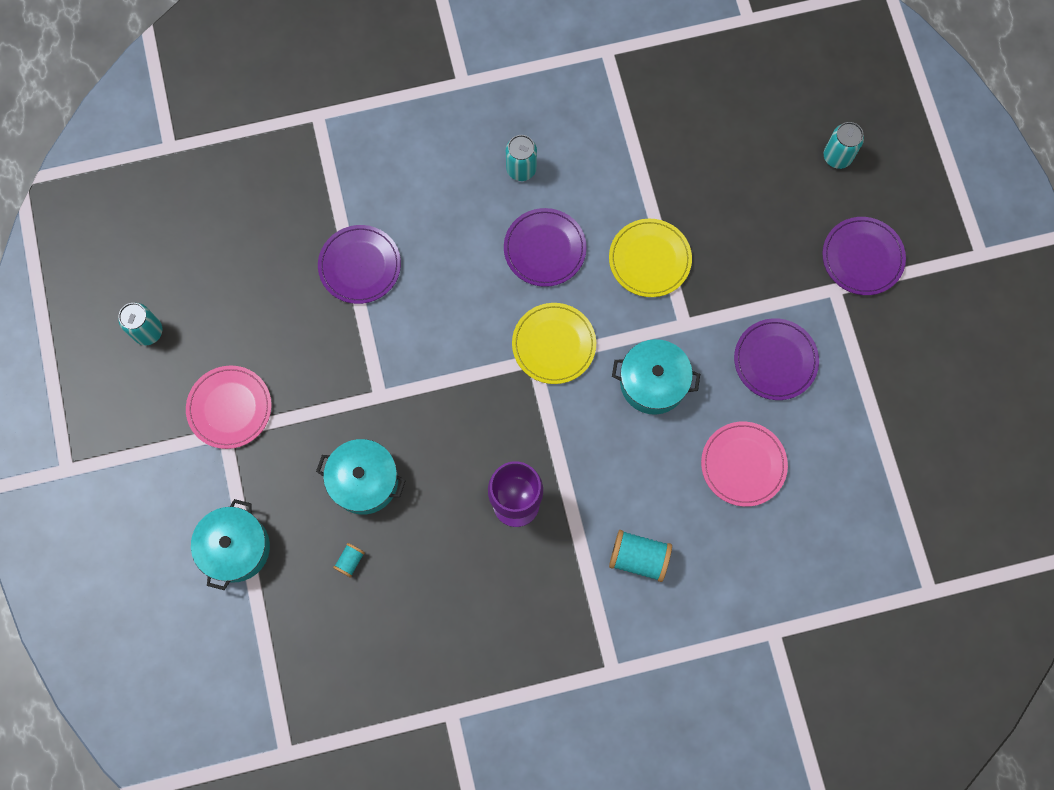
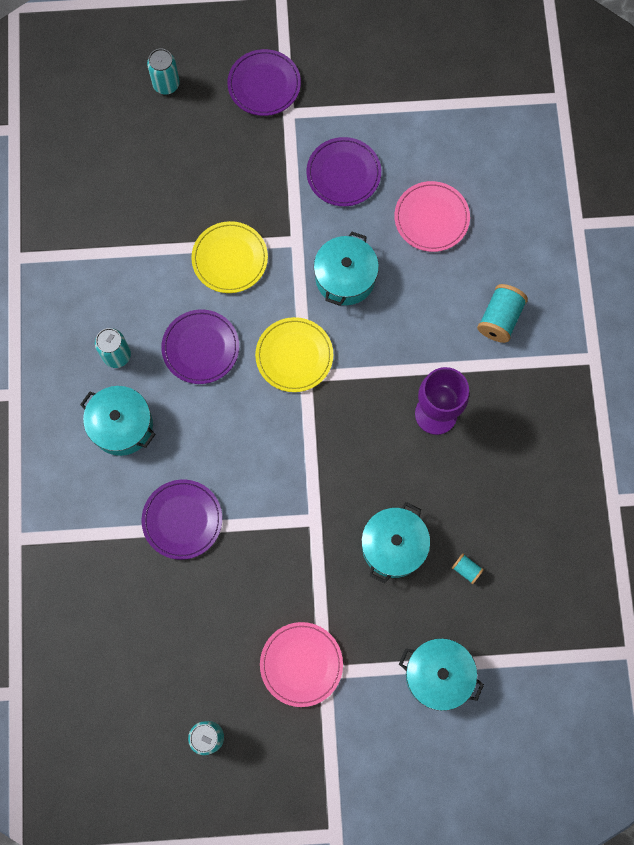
camera: 80 degrees left, 0 degrees up
(448, 189) = (122, 425): none -> turquoise pot

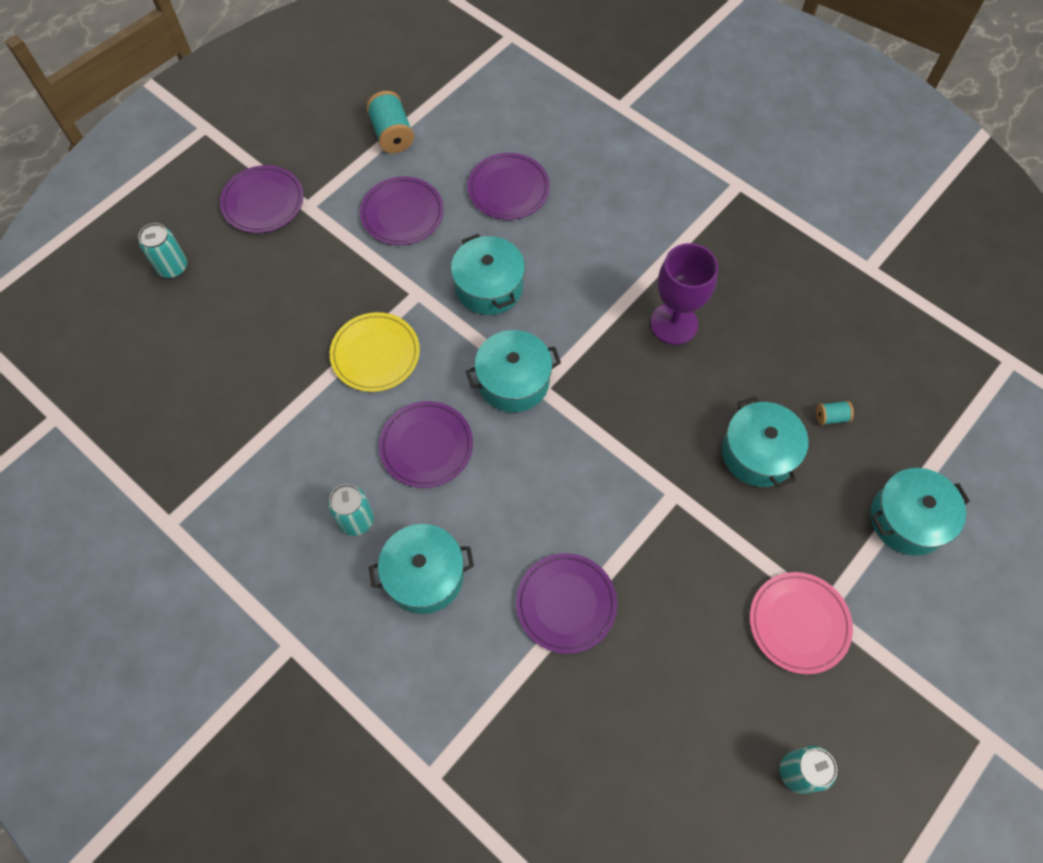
camera: 45 degrees left, 10 degrees down
(294, 356) = (513, 381): yellow plate -> turquoise pot
(431, 218) = (508, 189): pink plate -> purple plate
(500, 319) = (641, 215): turquoise spool -> turquoise spool (392, 134)

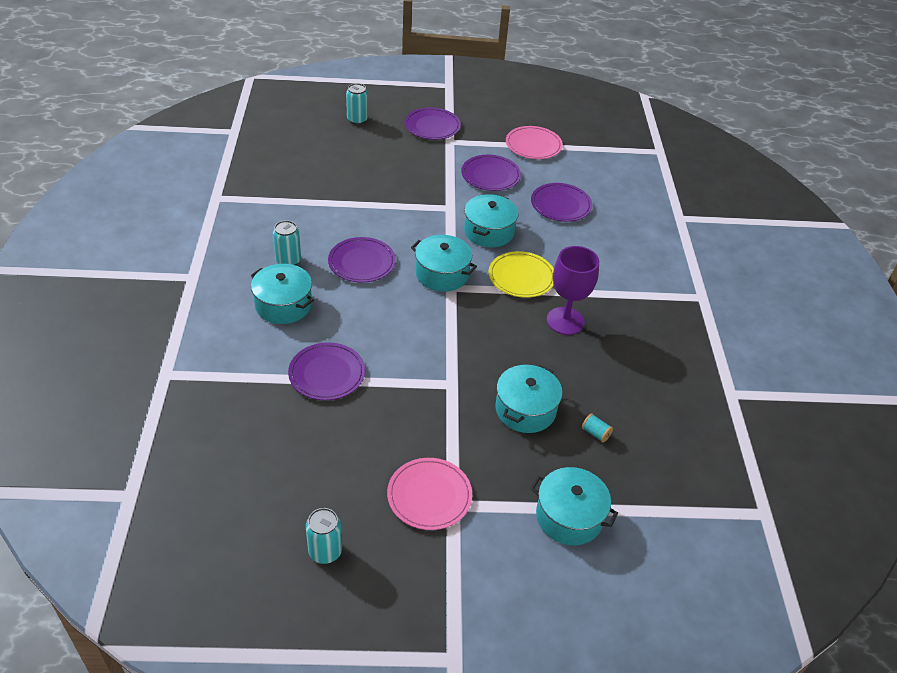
camera: 45 degrees right, 20 degrees down
(375, 354) = (394, 213): yellow plate -> yellow plate (521, 277)
(392, 134) = (533, 145): turquoise spool -> pink plate

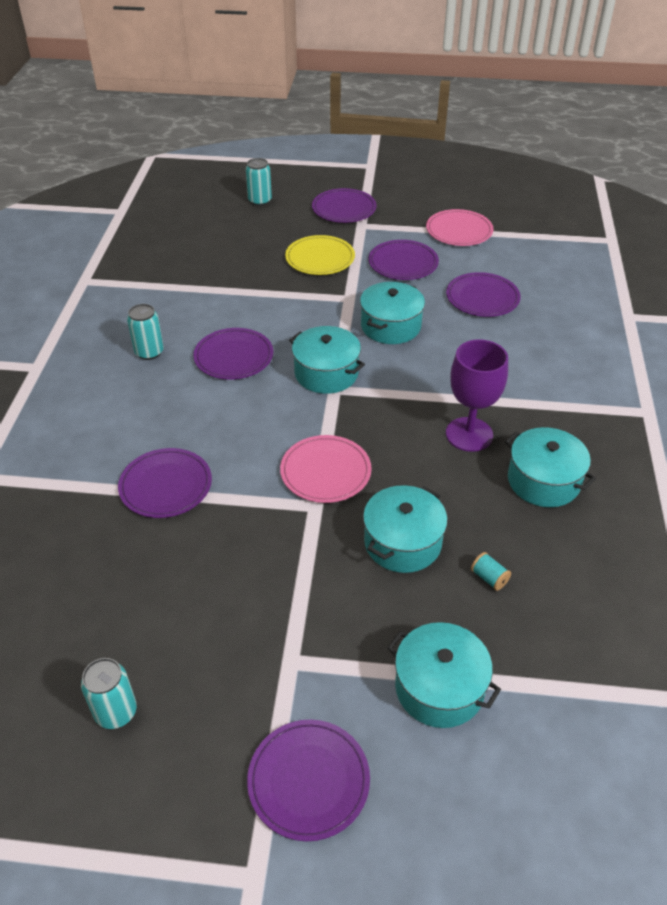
camera: 10 degrees right, 0 degrees up
(283, 305) = (132, 402): turquoise pot -> turquoise pot (543, 481)
(429, 496) = (262, 647): pink plate -> pink plate (325, 471)
(482, 590) = (308, 780): none -> purple plate
(521, 277) = (422, 380): yellow plate -> yellow plate (320, 258)

